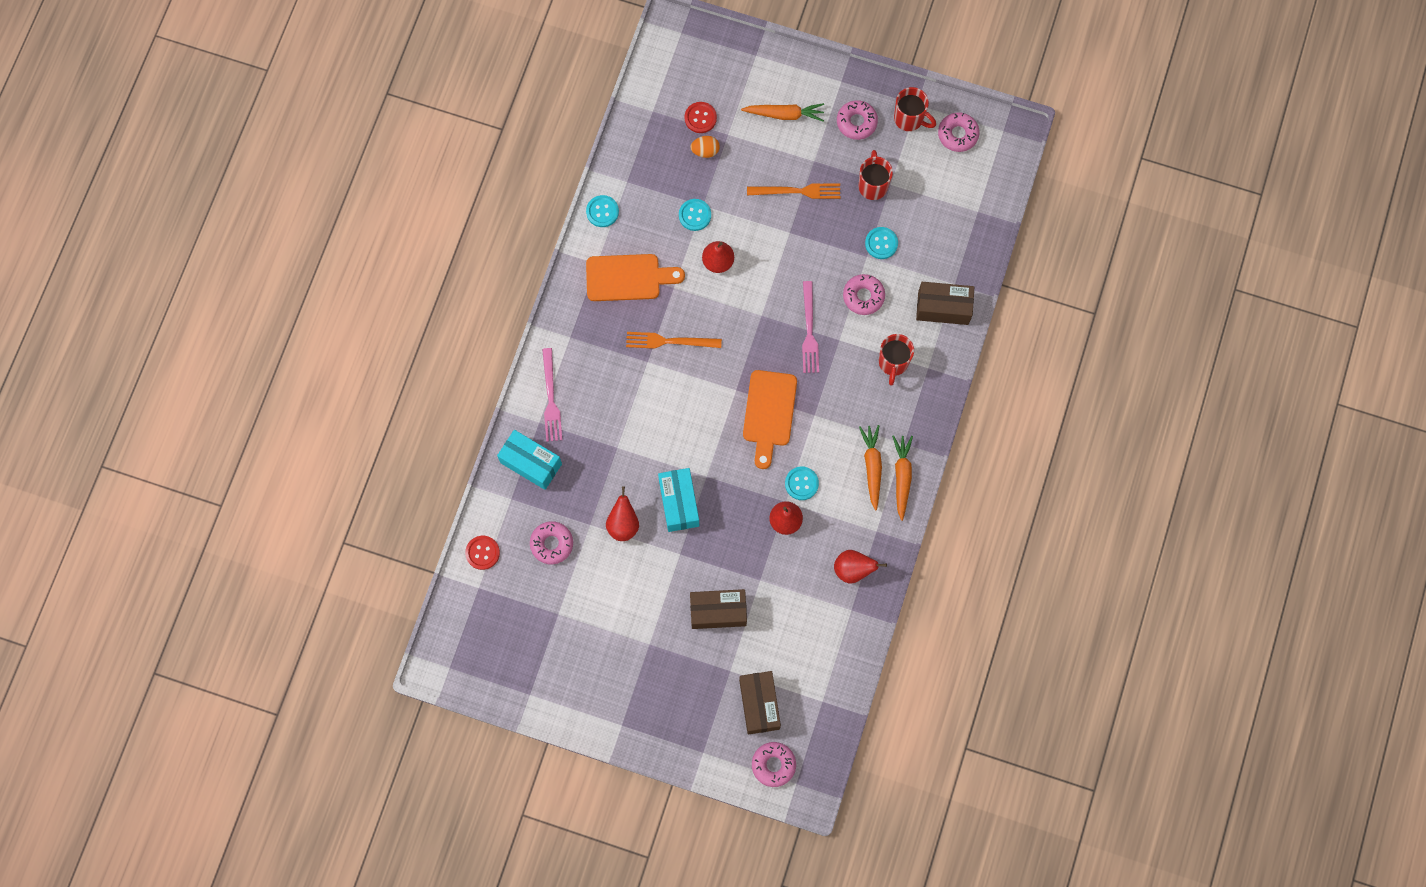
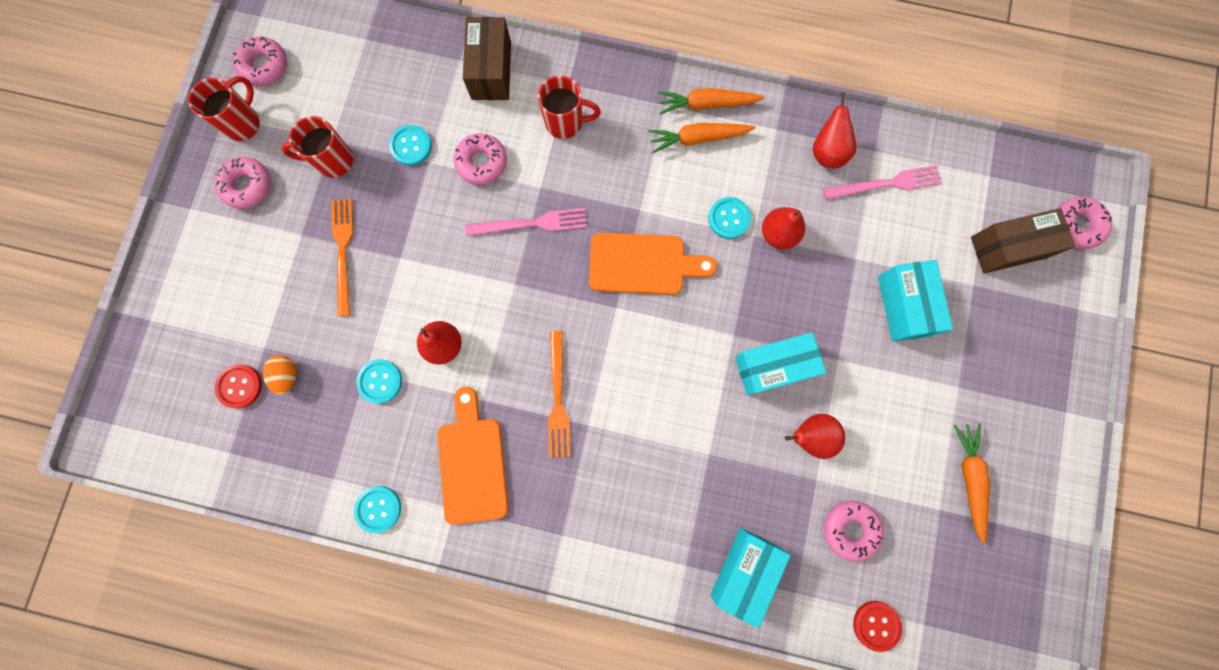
camera: 95 degrees left, 5 degrees up
(551, 398) = (651, 552): pink fork -> pink fork (886, 184)
(718, 612) = (904, 305): brown box -> turquoise box
(784, 114) = (235, 276): orange carrot -> orange carrot (969, 478)

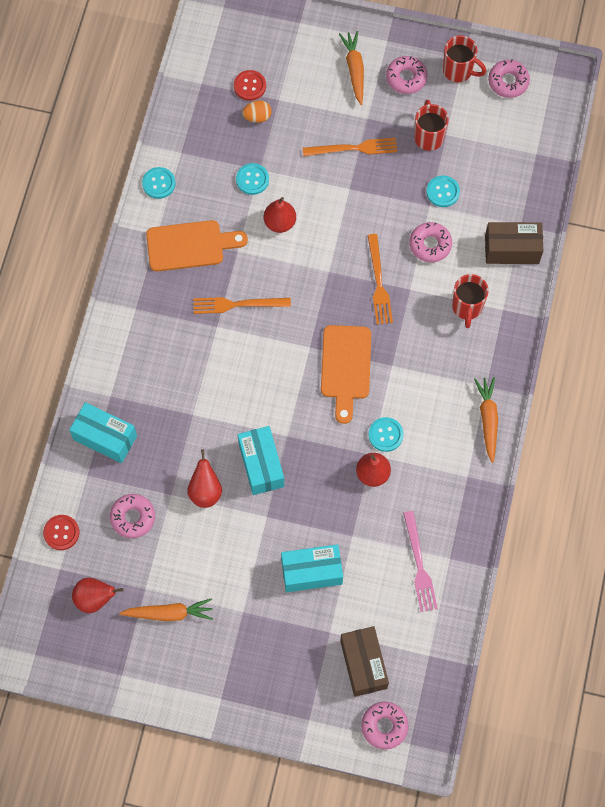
camera: 90 degrees right, 10 degrees down
(531, 223) = (379, 283): pink fork -> orange fork
(698, 138) = (456, 412): orange carrot -> orange carrot (354, 70)
(827, 152) = (447, 517): red pear -> red pear (95, 599)

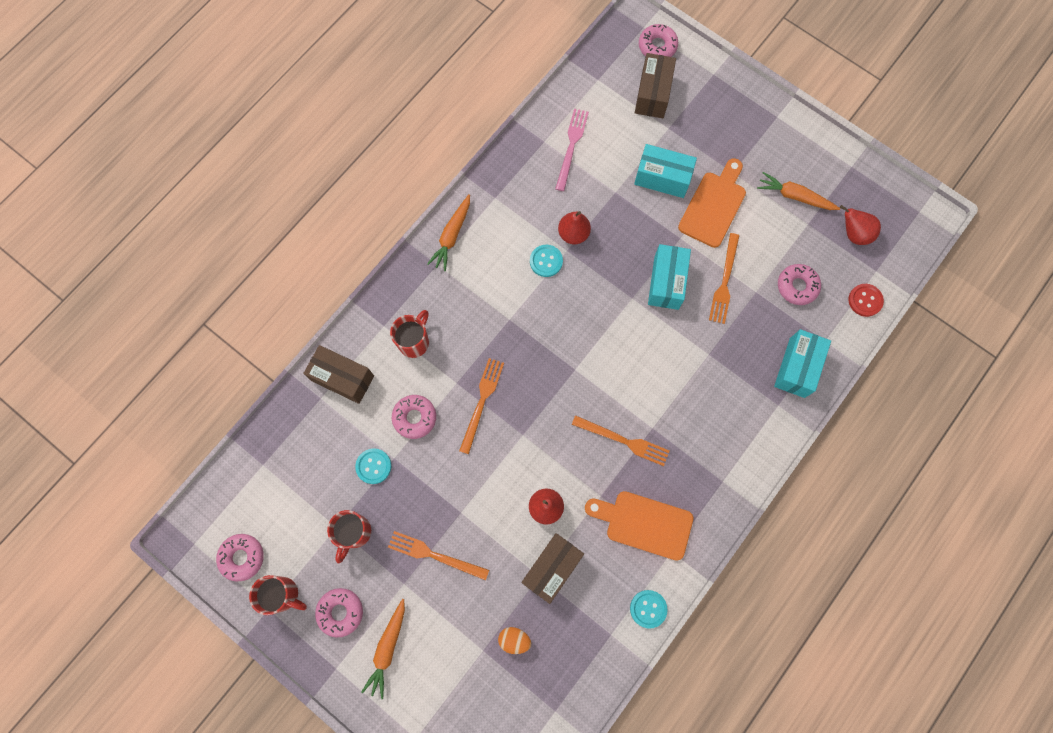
camera: 155 degrees left, 5 degrees up
(105, 438) = (797, 367): turquoise box -> turquoise box turned 60 degrees clockwise
(205, 491) = (724, 281): red pear -> orange fork
(250, 86) = (505, 682): red button -> none
(252, 179) = (551, 568): turquoise button -> brown box
(346, 367) = (551, 336): orange cutting board -> orange cutting board (713, 206)
(458, 71) = (283, 594): red mug -> red mug turned 150 degrees clockwise

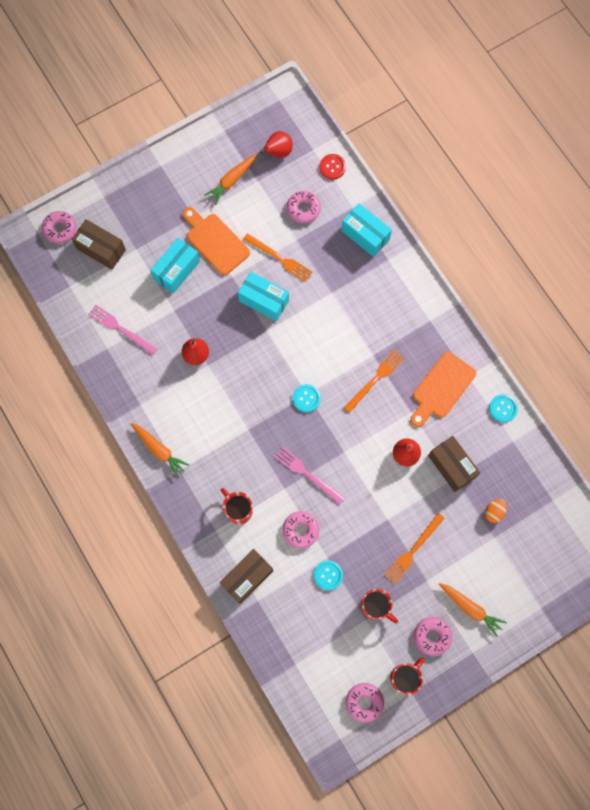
camera: 70 degrees left, 0 degrees up
(482, 402) = (307, 474): orange fork -> pink fork
(546, 261) = (211, 384): turquoise button -> turquoise button (306, 398)

